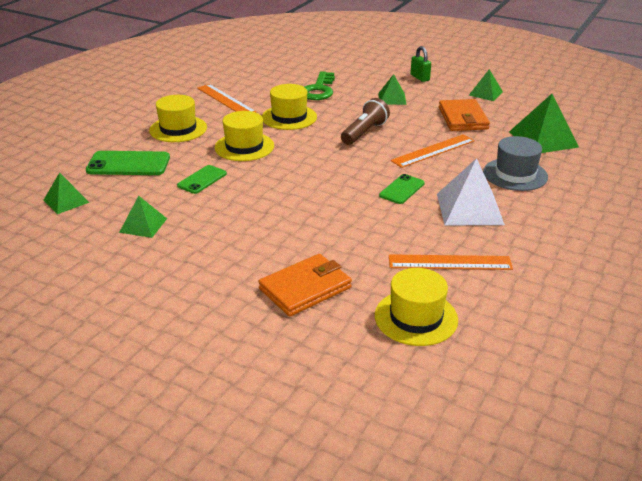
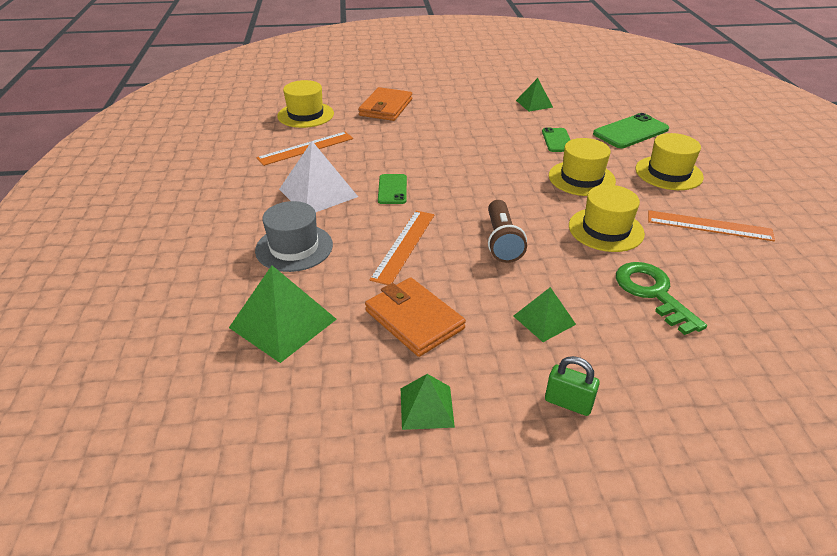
camera: 145 degrees right, 5 degrees up
(66, 201) = (608, 99): green pyramid -> none

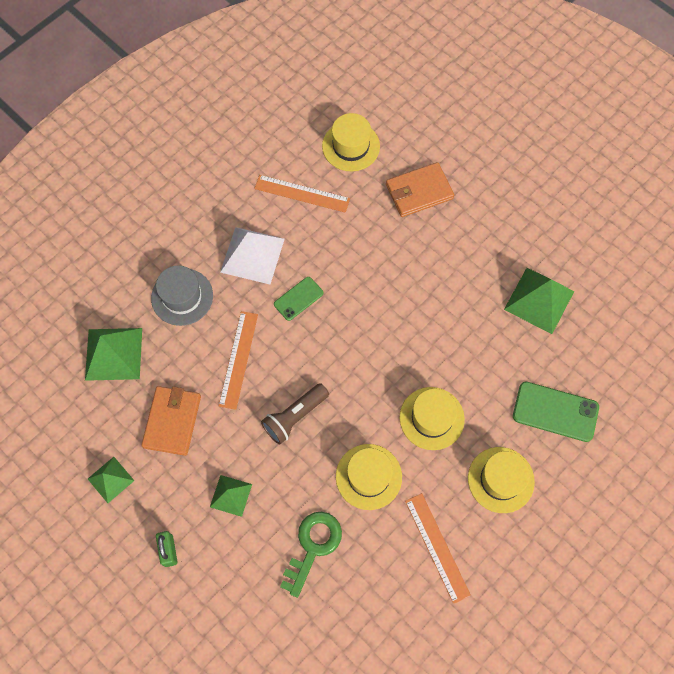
camera: 50 degrees right, 30 degrees up
(404, 245) = (238, 359): orange ruler -> orange ruler turned 60 degrees counterclockwise
(534, 104) = (539, 300): green pyramid -> green pyramid, size x1.70
(557, 140) = (482, 362): green phone -> none

